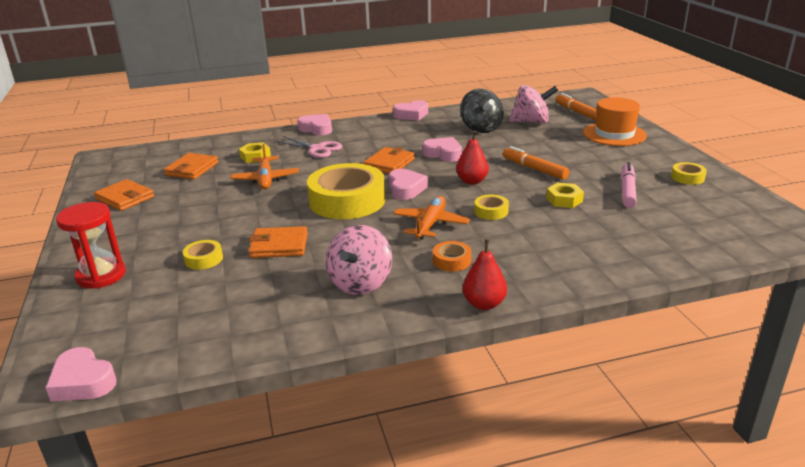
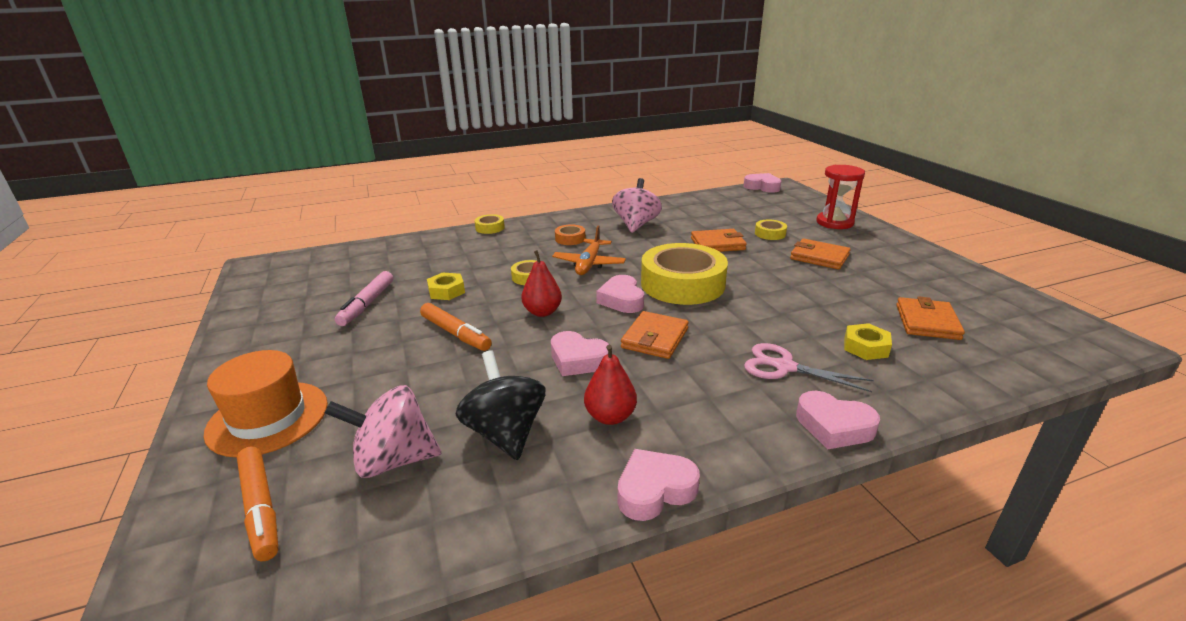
camera: 175 degrees right, 0 degrees up
(125, 198) = (938, 280): orange wallet -> orange wallet (819, 257)
(266, 179) = (804, 309): orange plane -> none
(484, 304) = (549, 218): red pear -> red pear (610, 416)
(687, 177) = (274, 324): yellow tape -> yellow tape (490, 228)

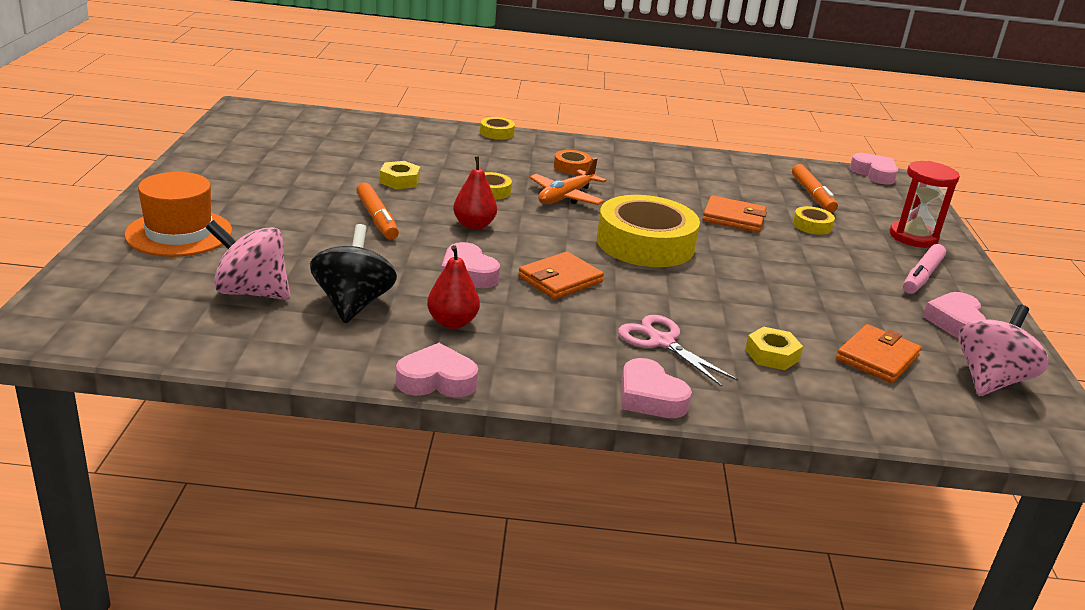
camera: 20 degrees right, 0 degrees up
(260, 508) = (138, 289): orange marker -> orange marker (812, 195)
(367, 304) = (319, 171): pink marker -> pink marker (922, 276)
(621, 300) = (564, 238): pink heart -> pink heart (955, 322)
(636, 225) = (661, 173): pink spinning top -> pink spinning top (990, 380)
(819, 257) = (839, 265): orange wallet -> none

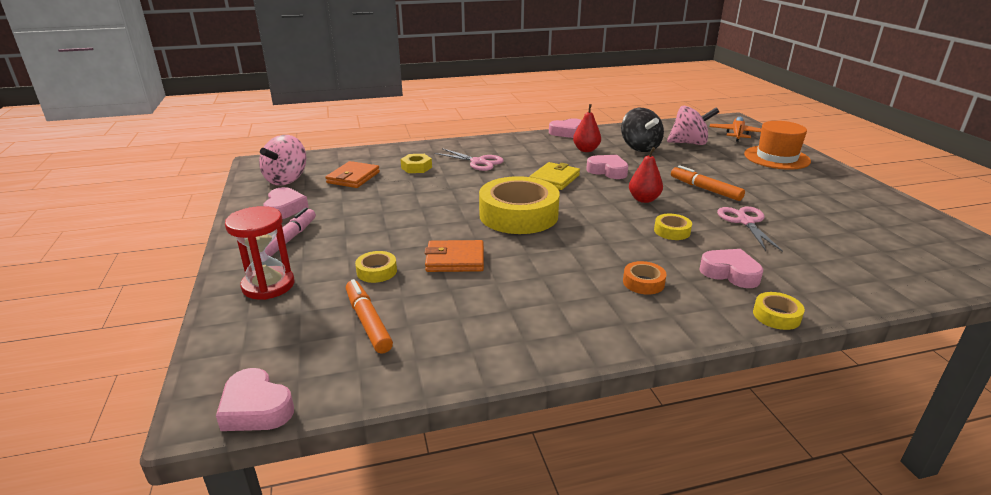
camera: 165 degrees right, 0 degrees up
(400, 181) = (745, 222): yellow nut -> pink scissors
(560, 280) = (554, 179): orange wallet -> yellow wallet
(566, 197) = (611, 242): orange plane -> orange plane (737, 134)
(649, 397) = (474, 142): pink heart -> pink heart (730, 273)

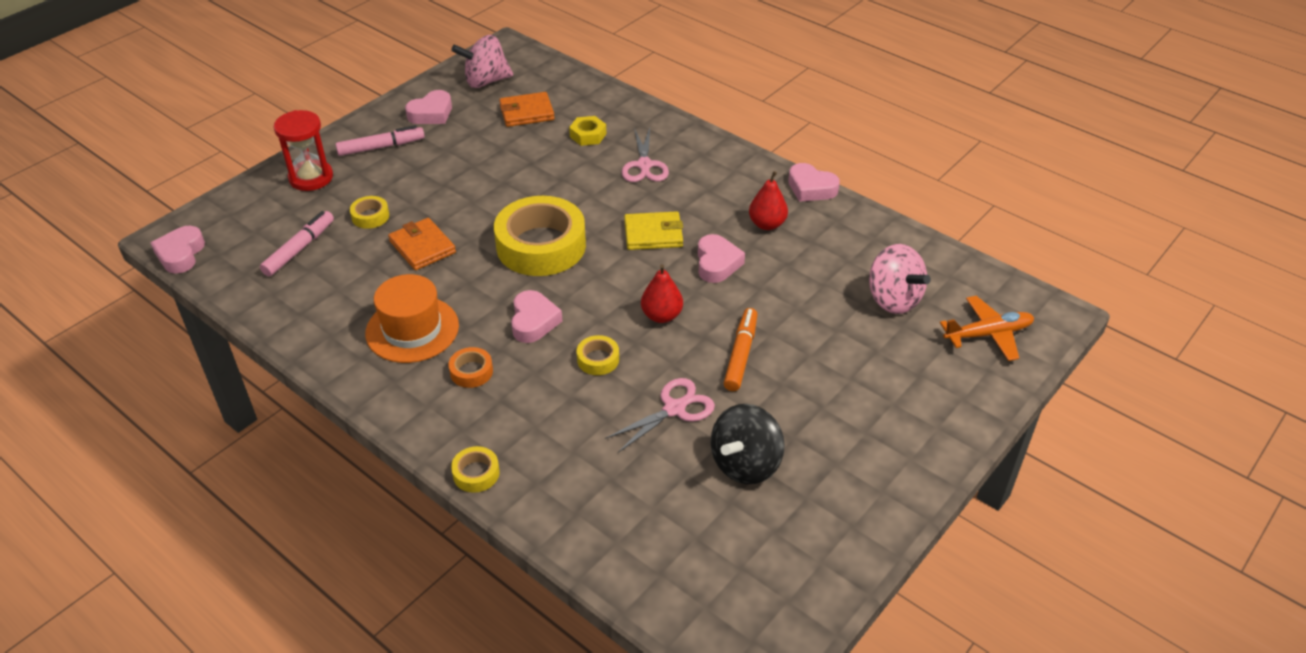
camera: 55 degrees right, 15 degrees up
(368, 322) = (299, 249): orange marker -> pink marker
(639, 148) = (824, 263): black spinning top -> black spinning top (745, 464)
(730, 273) = (537, 424): pink heart -> pink heart (533, 321)
(776, 157) = (928, 393): orange hat -> orange hat (412, 329)

